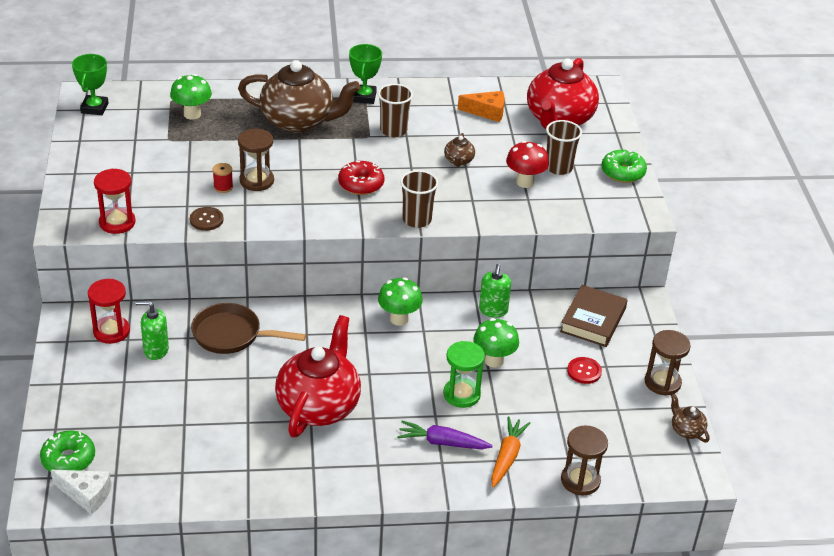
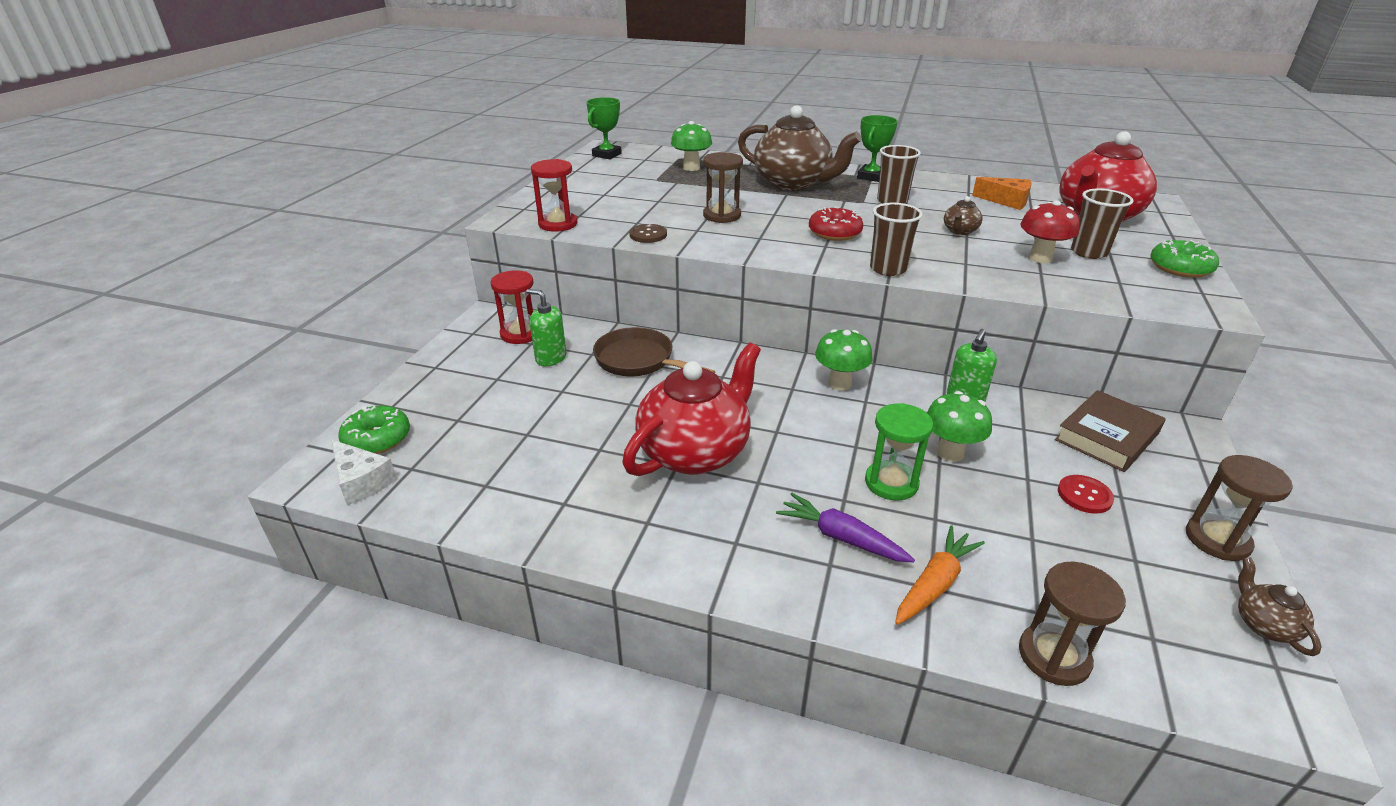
camera: 25 degrees right, 5 degrees down
(223, 187) = (684, 215): red spool -> none

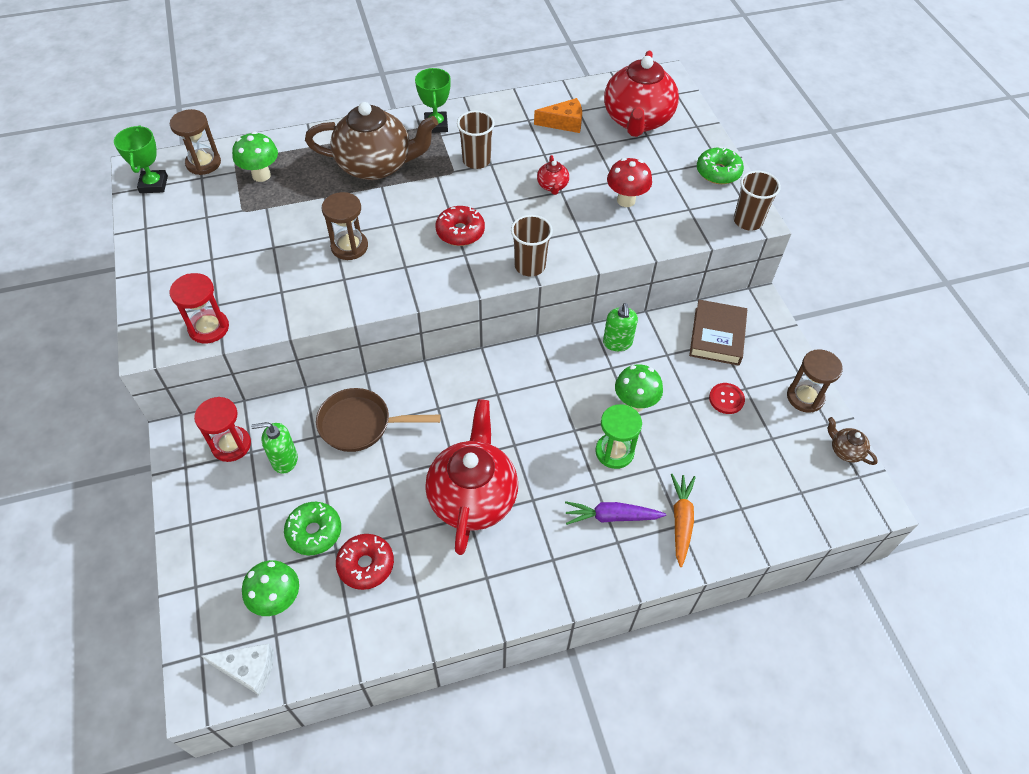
camera: 35 degrees left, 20 degrees up
(377, 439) = (218, 625): green donut -> green donut (314, 532)
(541, 456) = (366, 565): none -> red donut
(648, 235) = (307, 306): brown button -> none
(839, 384) = (527, 371): green mushroom -> green mushroom (278, 600)
(959, 231) = (552, 186): brown teapot -> red teapot
(1054, 656) = (762, 535): brown hourglass -> brown hourglass (203, 163)
(1089, 252) = (654, 177): brown cup -> brown cup (748, 221)

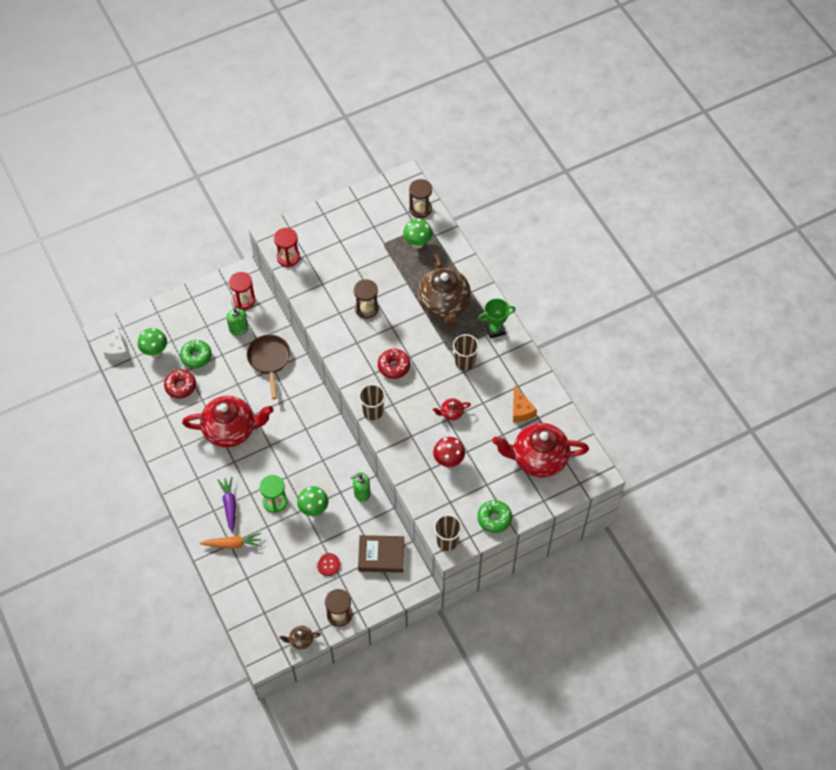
camera: 80 degrees right, 5 degrees up
(154, 184) = (394, 190): green trophy -> none
(845, 450) = (301, 640): brown teapot -> brown teapot turned 135 degrees counterclockwise

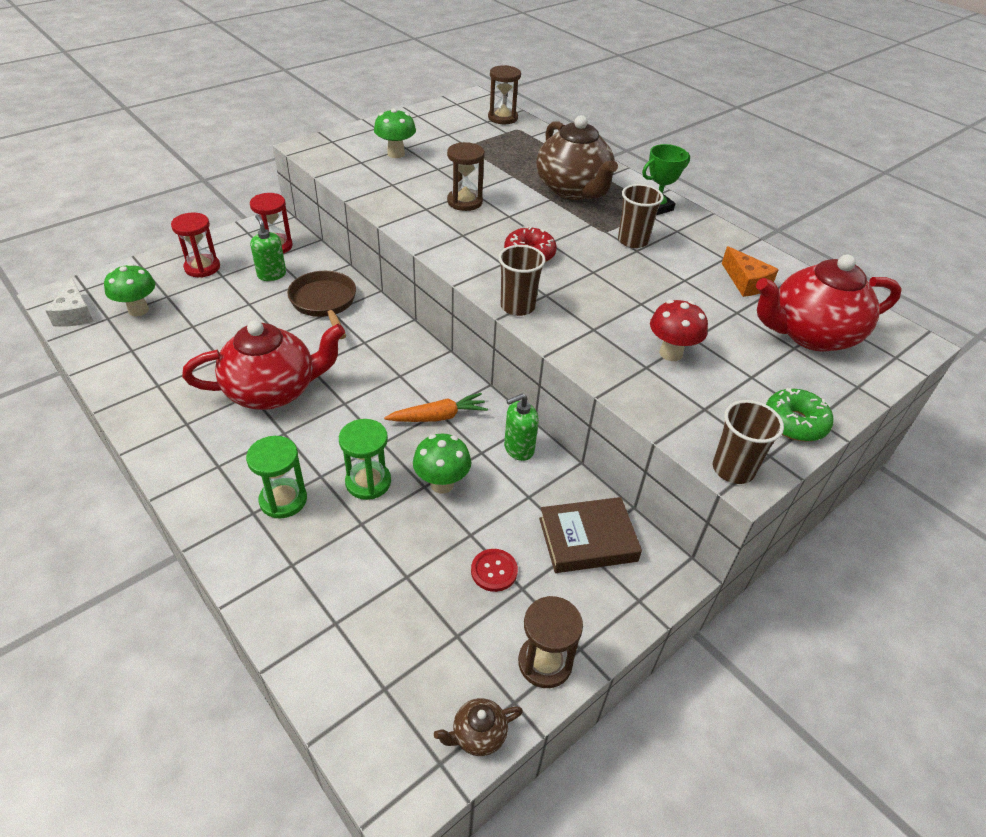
camera: 15 degrees left, 15 degrees down
(180, 386) = (182, 346): red donut -> none
(196, 356) = (207, 309): green donut -> none
(229, 505) = (283, 500): purple carrot -> green hourglass
(233, 544) = (297, 564): orange carrot -> orange carrot (438, 417)
(288, 257) = (335, 165): red hourglass -> red hourglass (202, 267)
(417, 243) = (511, 143): green mushroom -> green mushroom (396, 154)
(451, 413) = (643, 296): red teapot -> none

